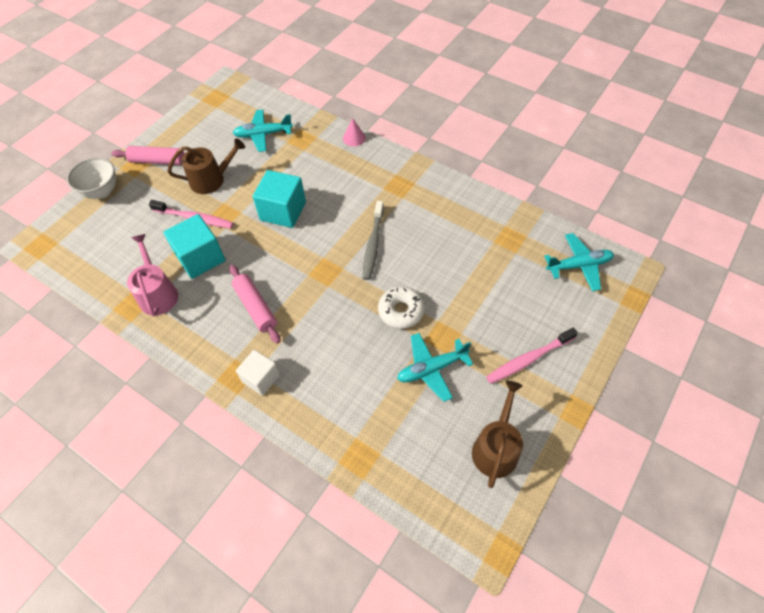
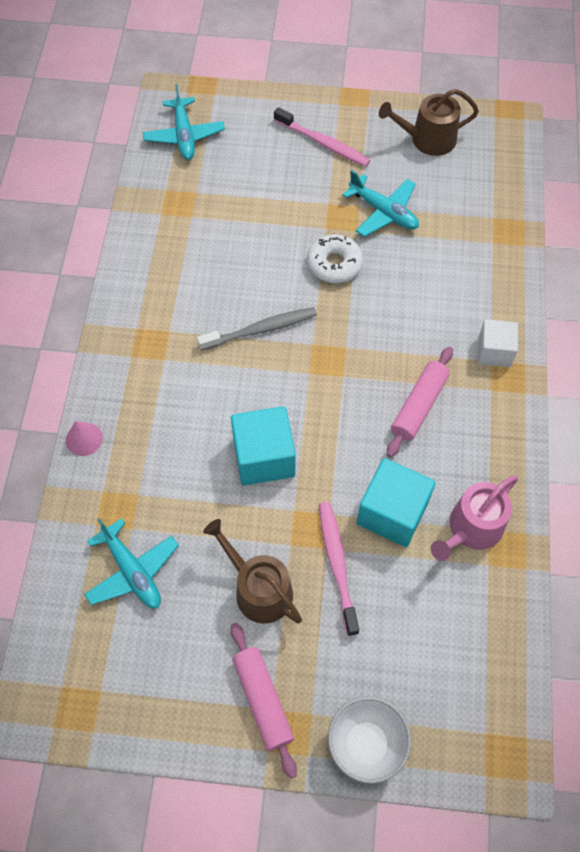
camera: 120 degrees left, 5 degrees up
(579, 265) = (184, 135): turquoise plane -> turquoise plane turned 150 degrees counterclockwise

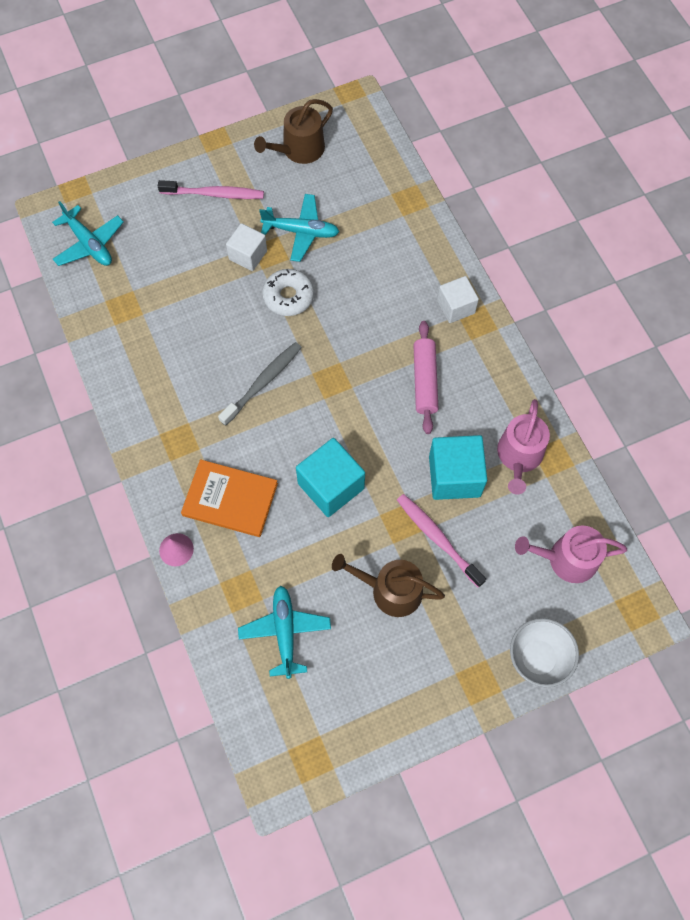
camera: 30 degrees left, 5 degrees up
(132, 571) = (285, 632): turquoise plane -> turquoise plane turned 120 degrees counterclockwise
(162, 420) = (230, 499): none -> orange book
(262, 700) = (445, 671): pink rolling pin -> none
(320, 210) = (248, 255): none -> white cube
(459, 660) = (566, 559): none -> pink watering can

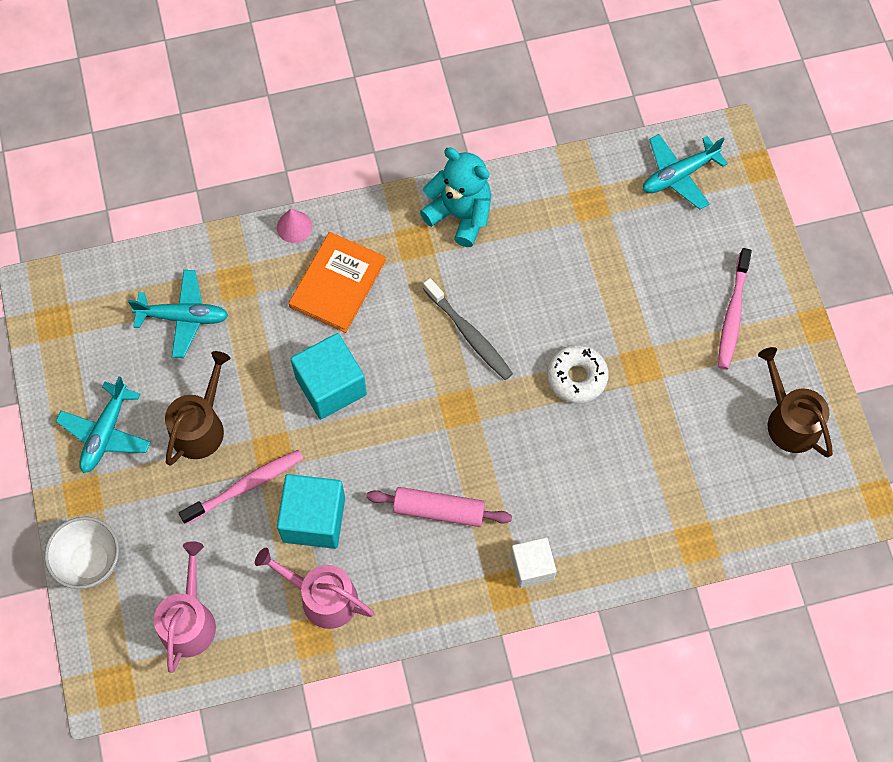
camera: 100 degrees right, 0 degrees up
(147, 408) = (460, 215): none -> turquoise teddy bear
(248, 255) = (640, 340): white cube -> none
(301, 231) = (665, 405): turquoise plane -> turquoise plane (106, 433)

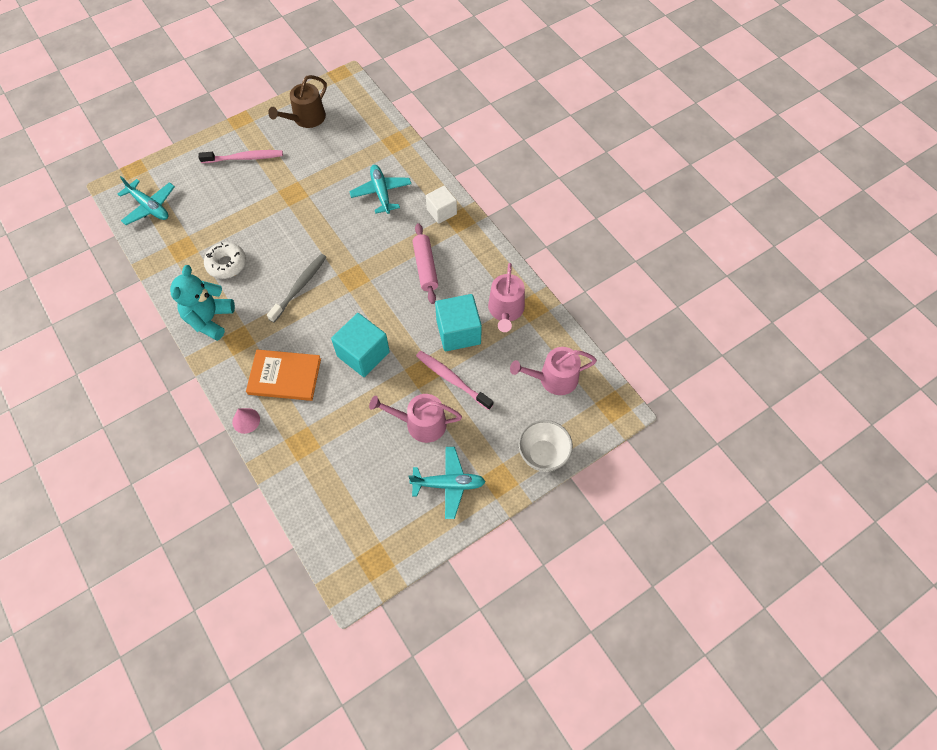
camera: 110 degrees left, 5 degrees down
(183, 317) = (341, 468): turquoise plane -> turquoise plane (381, 193)
(201, 426) = (420, 423): brown watering can -> pink watering can
(576, 377) = (311, 222): white donut -> white donut (226, 264)

